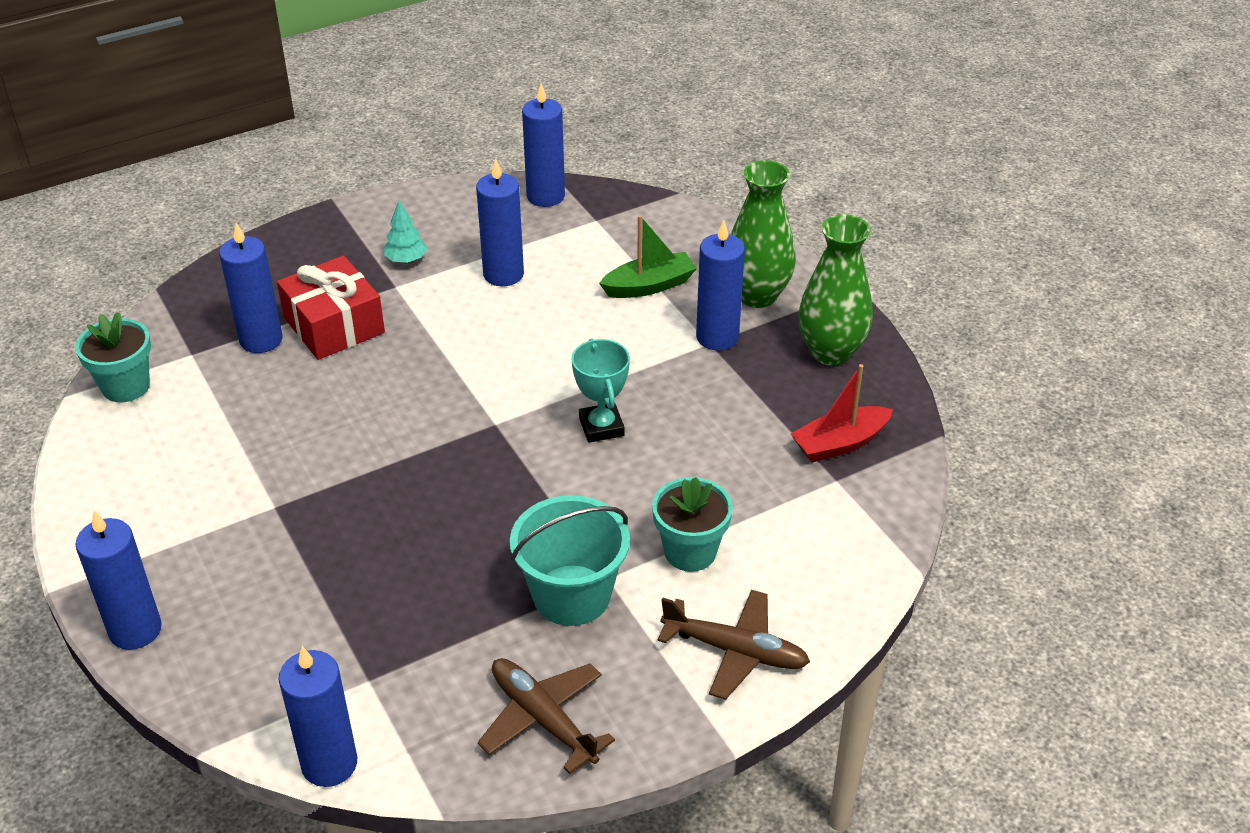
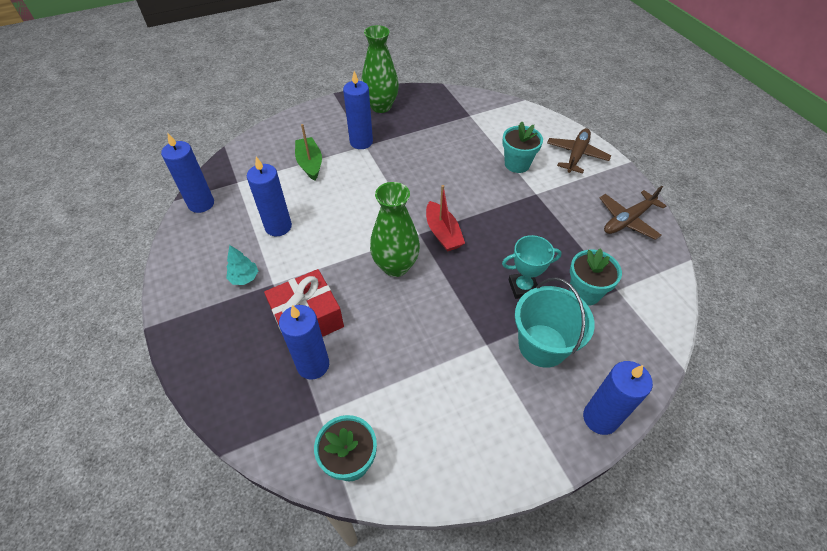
camera: 85 degrees left, 10 degrees up
(329, 764) = (675, 305): blue candle -> none
(364, 632) = (584, 292): none -> turquoise flower pot
(571, 595) = (549, 207): turquoise bucket -> turquoise bucket (542, 345)
(601, 427) = (426, 189): turquoise trophy -> turquoise trophy (523, 287)
(757, 295) = (330, 125): green vase -> green vase (395, 266)
(840, 443) = (446, 111): red boat -> red boat (443, 233)

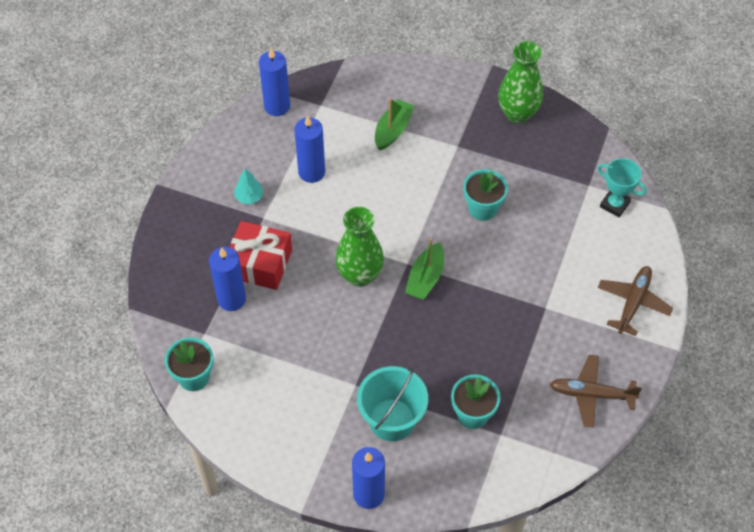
camera: 45 degrees right, 5 degrees up
(361, 142) = (457, 140): blue candle -> none
(443, 233) = (425, 278): red boat -> green boat
(517, 164) = (566, 268): turquoise flower pot -> turquoise flower pot (482, 208)
(523, 287) = (432, 370): turquoise trophy -> turquoise trophy (614, 204)
(576, 155) = (633, 303): brown plane -> brown plane turned 45 degrees counterclockwise

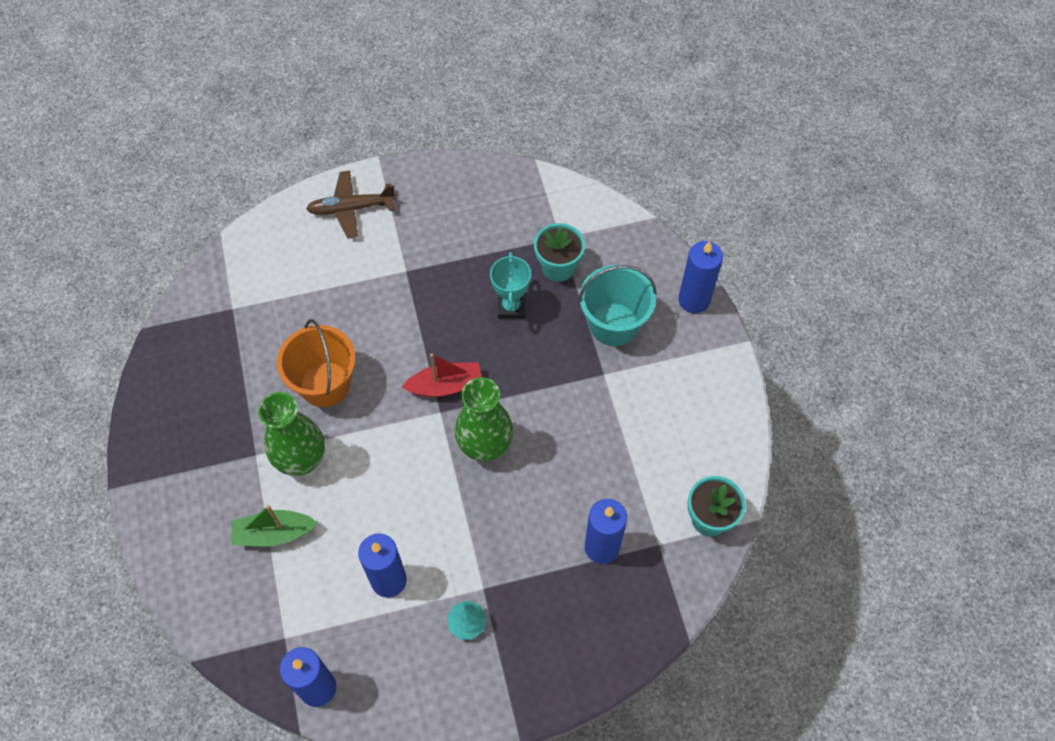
camera: 125 degrees left, 5 degrees up
(260, 263) = (541, 550): red gift -> none
(425, 278) = (445, 386): green boat -> red boat
(482, 208) = (325, 384): turquoise flower pot -> orange bucket
(517, 113) = (172, 422): green vase -> green vase (301, 459)
(592, 394) = (470, 194): brown plane -> none
(614, 204) = (243, 275): turquoise trophy -> turquoise trophy (511, 307)

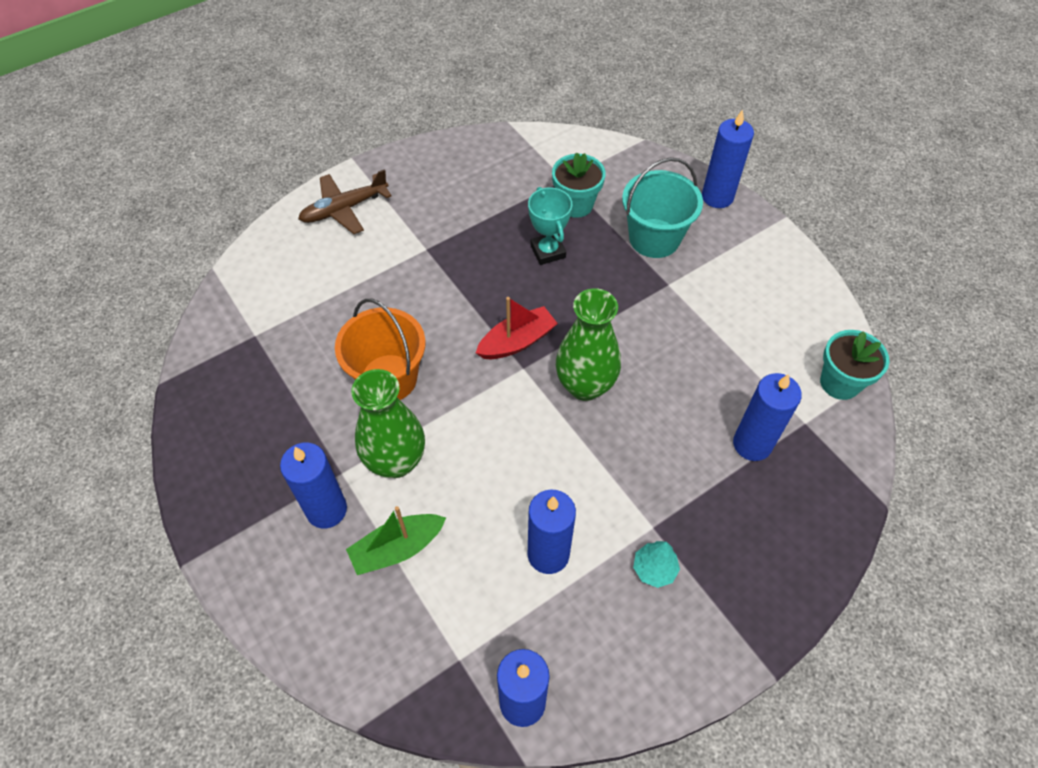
camera: 20 degrees left, 5 degrees down
(232, 482) = (326, 510): none -> blue candle

